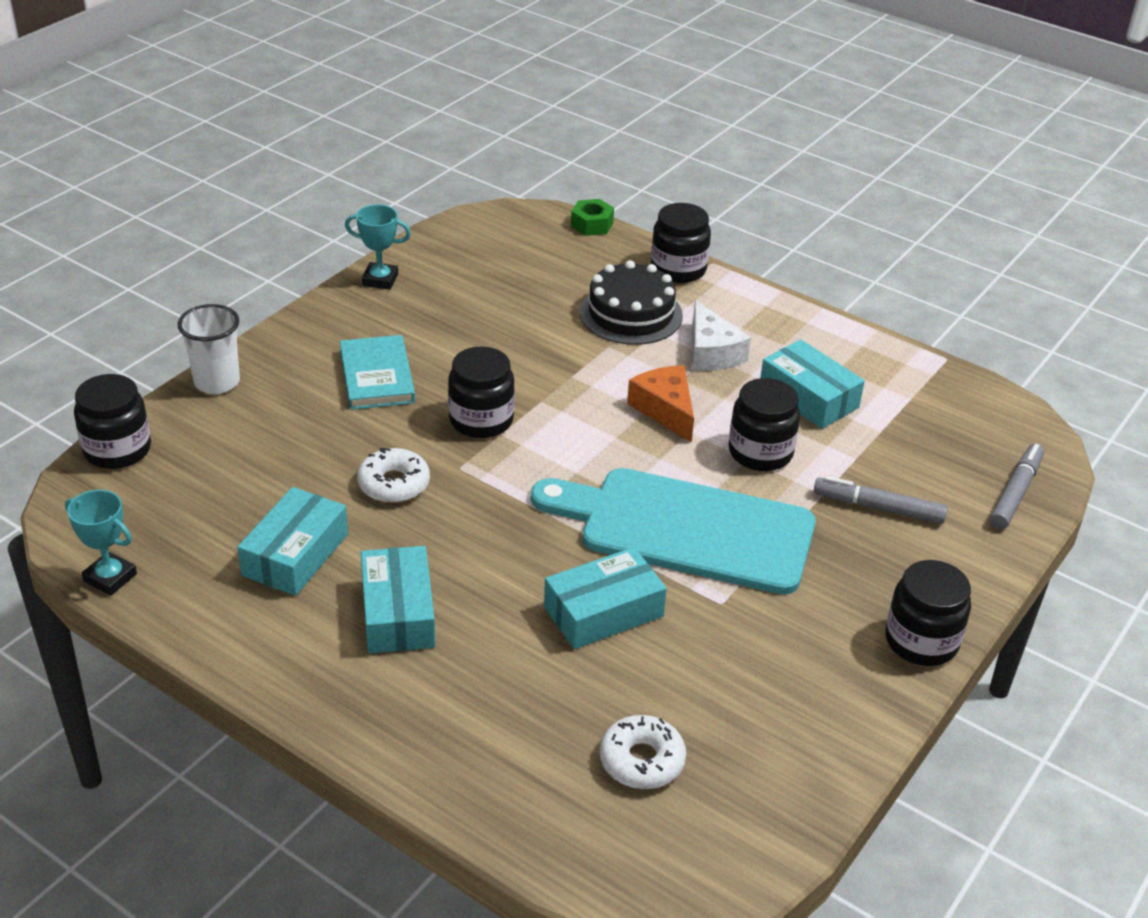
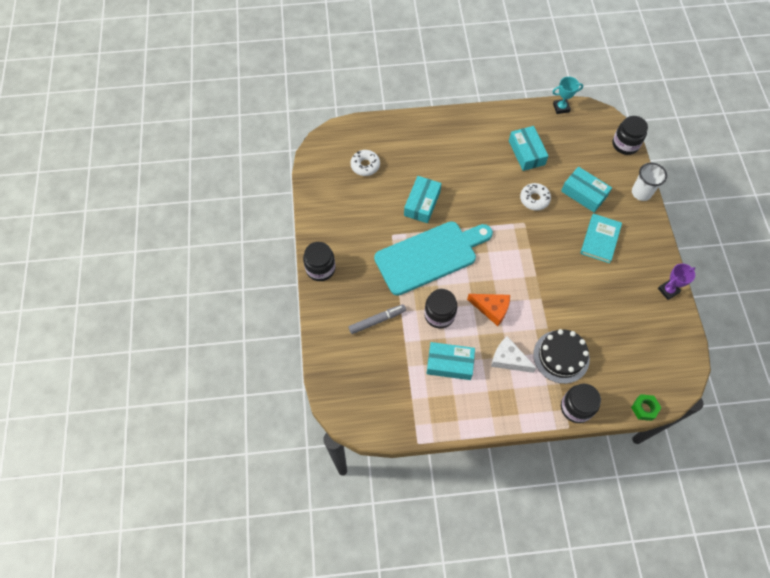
camera: 140 degrees right, 25 degrees up
(377, 376) = (600, 239): turquoise book -> turquoise book turned 75 degrees clockwise
(380, 280) = (668, 290): turquoise trophy -> purple trophy
(398, 613) = (476, 157): turquoise box -> turquoise box (584, 193)
(481, 420) = (543, 249): black jar -> none
(1015, 493) = (335, 372): grey marker -> none

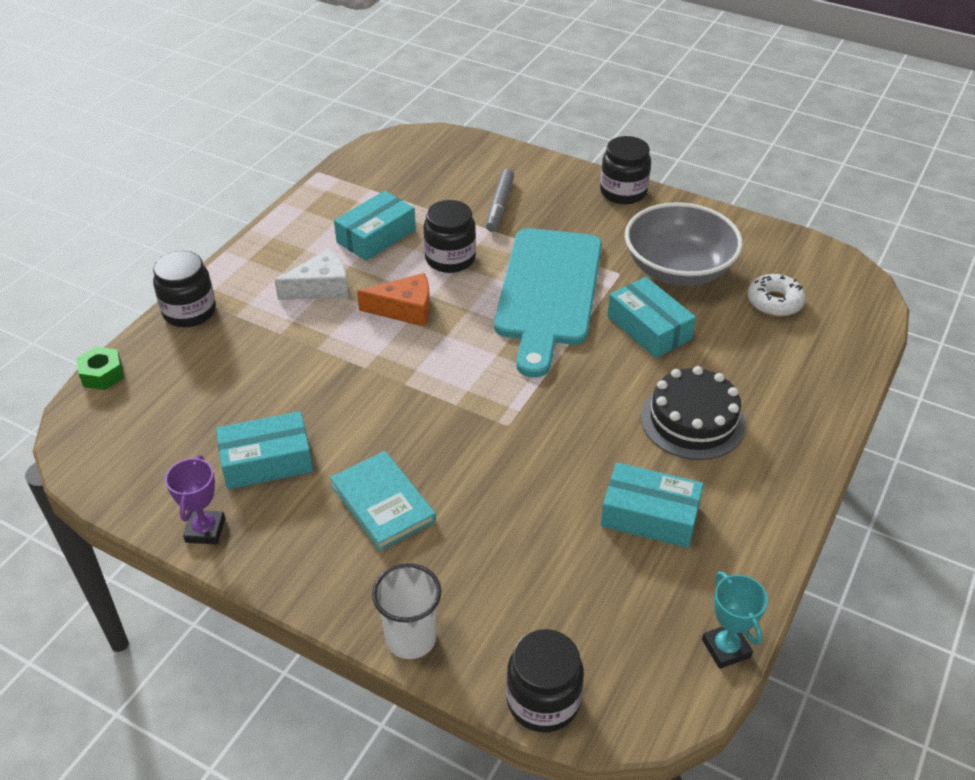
camera: 125 degrees right, 20 degrees down
(369, 212) = (678, 269): none -> grey bowl
(491, 309) = (405, 309): orange cheese -> orange cheese turned 150 degrees counterclockwise
(534, 199) = (540, 465): white donut -> none
(561, 108) = (726, 648): turquoise trophy -> turquoise trophy turned 45 degrees counterclockwise
(561, 356) = (264, 337): black cake -> black cake (692, 420)
(584, 193) = (490, 543): turquoise box -> turquoise box (267, 461)

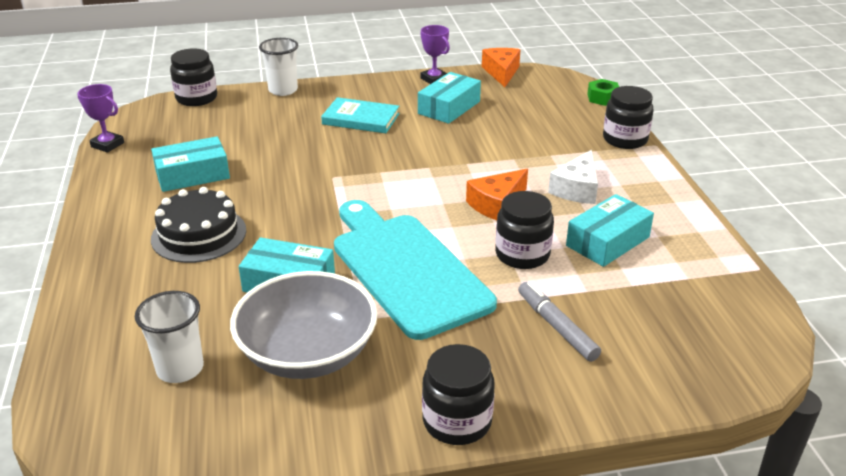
camera: 140 degrees right, 10 degrees down
(115, 490) = (501, 72): none -> orange cheese
(376, 236) = (608, 241): turquoise box -> turquoise box turned 45 degrees clockwise
(726, 648) = (107, 145): turquoise trophy -> purple trophy
(774, 302) = (180, 369): white donut -> white cup

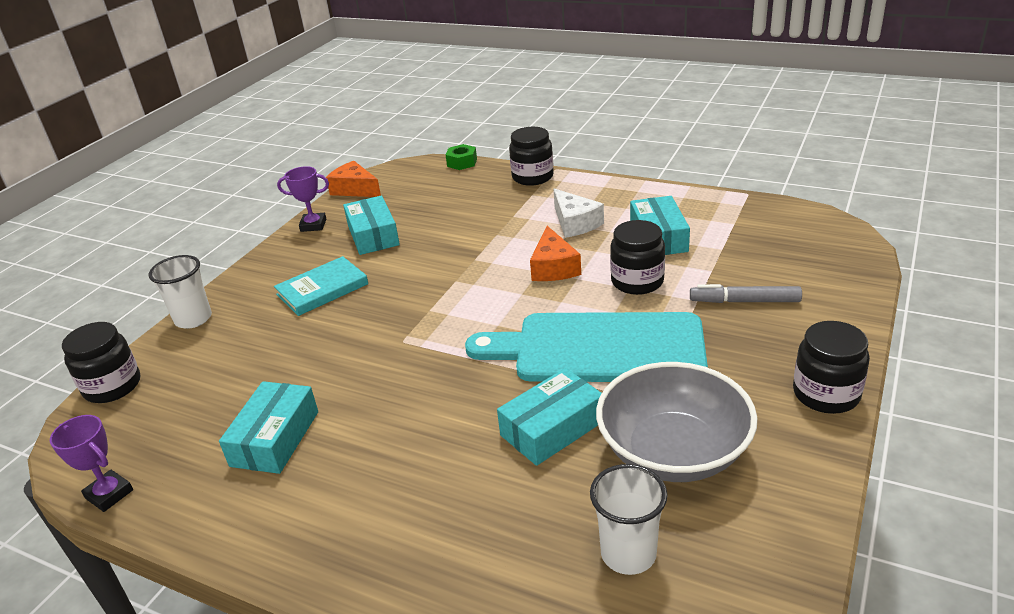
camera: 50 degrees left, 0 degrees up
(107, 145) = (109, 494): purple trophy -> purple trophy turned 60 degrees clockwise
(199, 234) = (400, 468): black cake -> none

